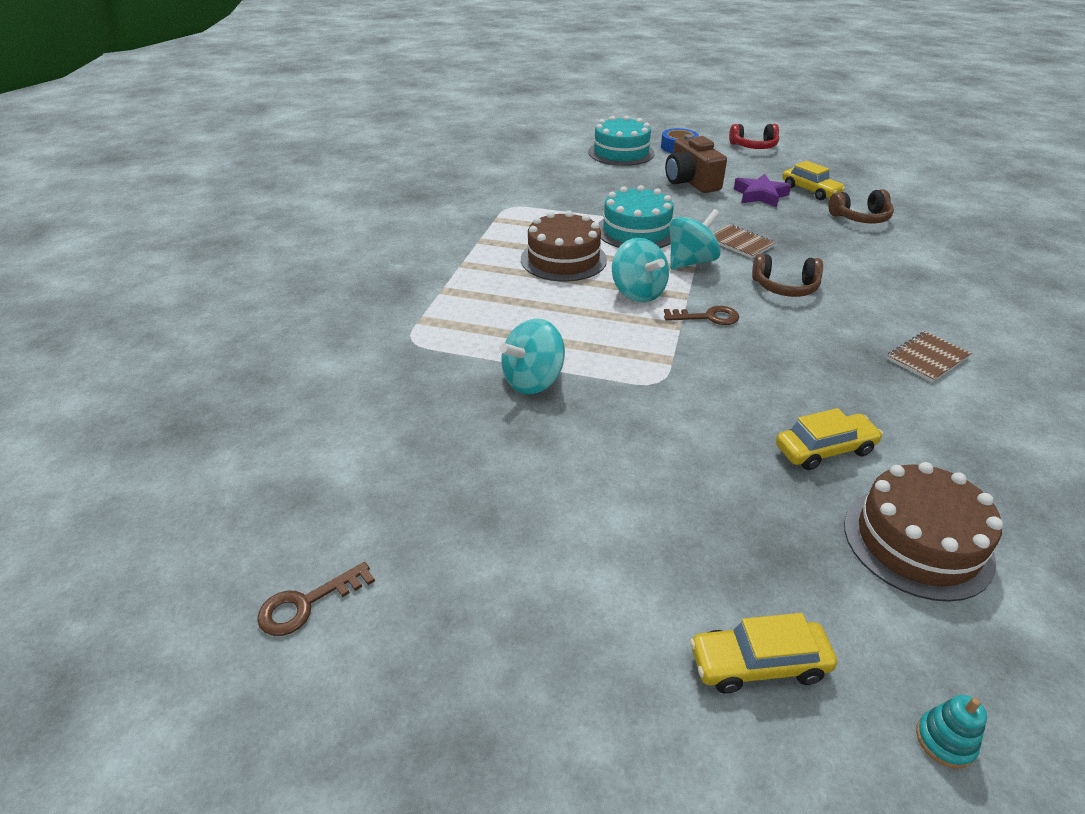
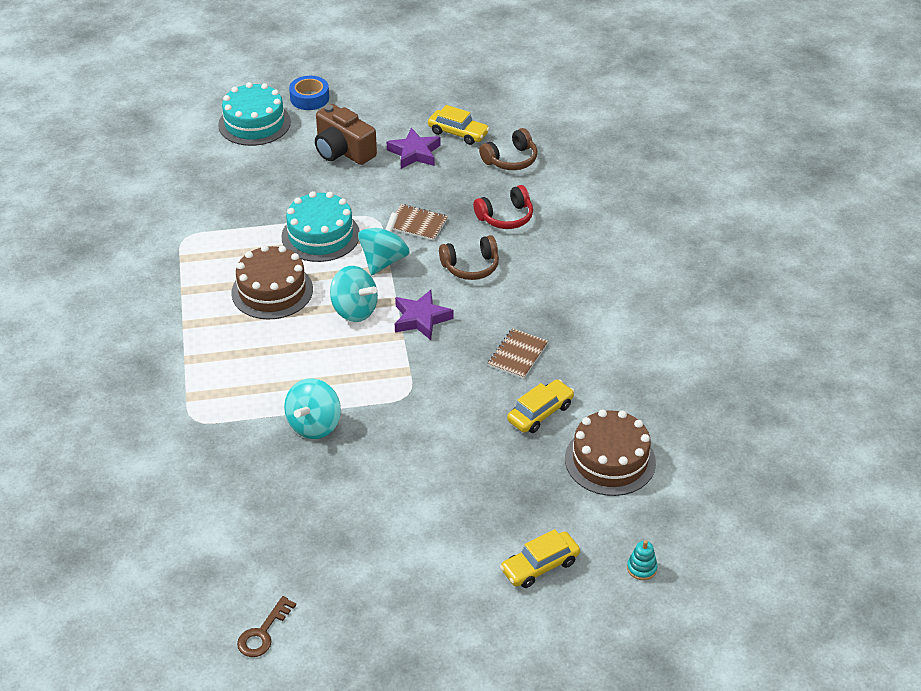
camera: 25 degrees left, 5 degrees up
(708, 317) = (421, 319): brown key -> purple star
(754, 146) = (384, 77): red headphones -> red headphones (505, 217)
(927, 358) = (592, 308): brown notebook -> brown notebook (518, 355)

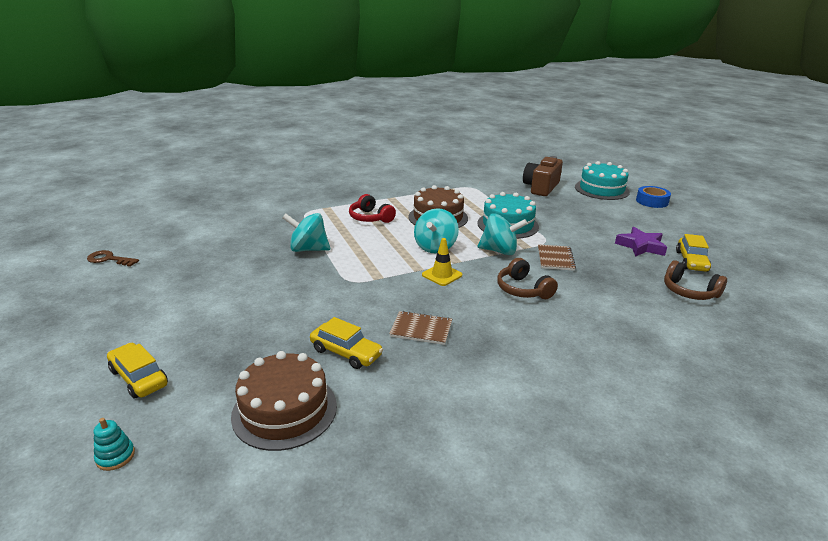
camera: 75 degrees right, 15 degrees down
(343, 151) = (609, 220): brown camera -> brown camera (541, 187)
(421, 319) = (442, 275): purple star -> yellow traffic cone
(505, 217) = (605, 299): red headphones -> red headphones (370, 218)

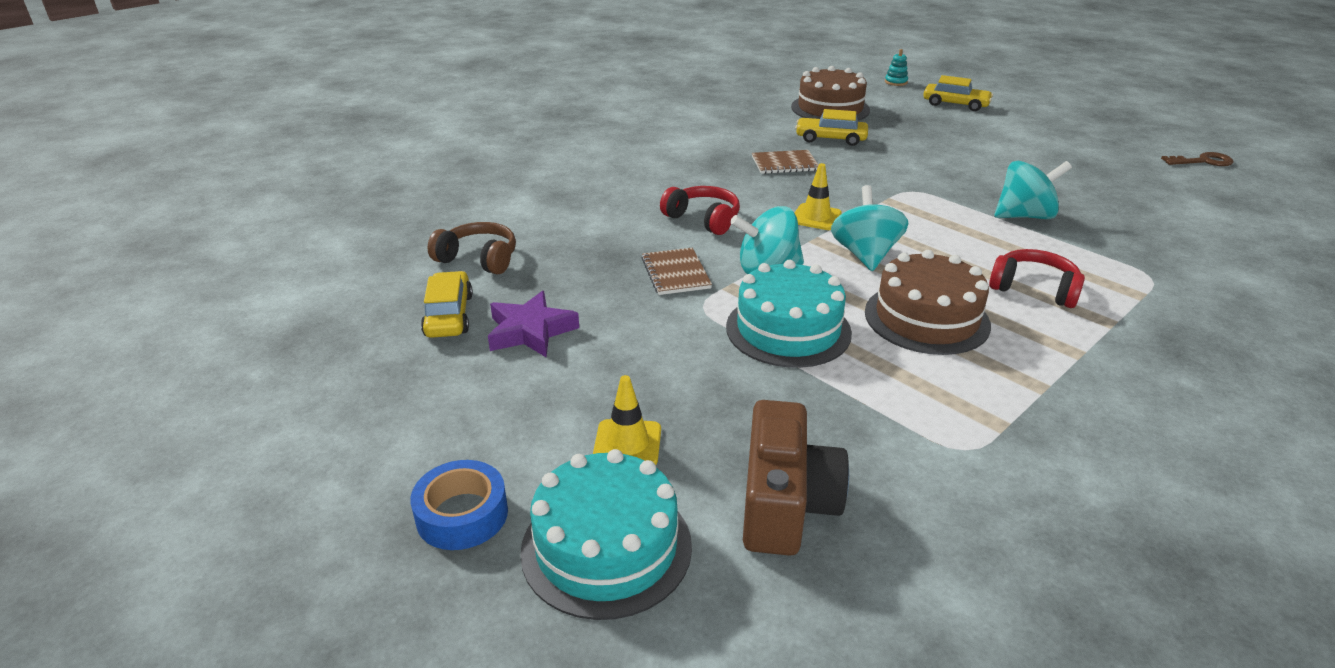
camera: 160 degrees right, 5 degrees up
(523, 289) = (703, 219): brown headphones -> red headphones
(592, 206) = (627, 444): none -> yellow traffic cone

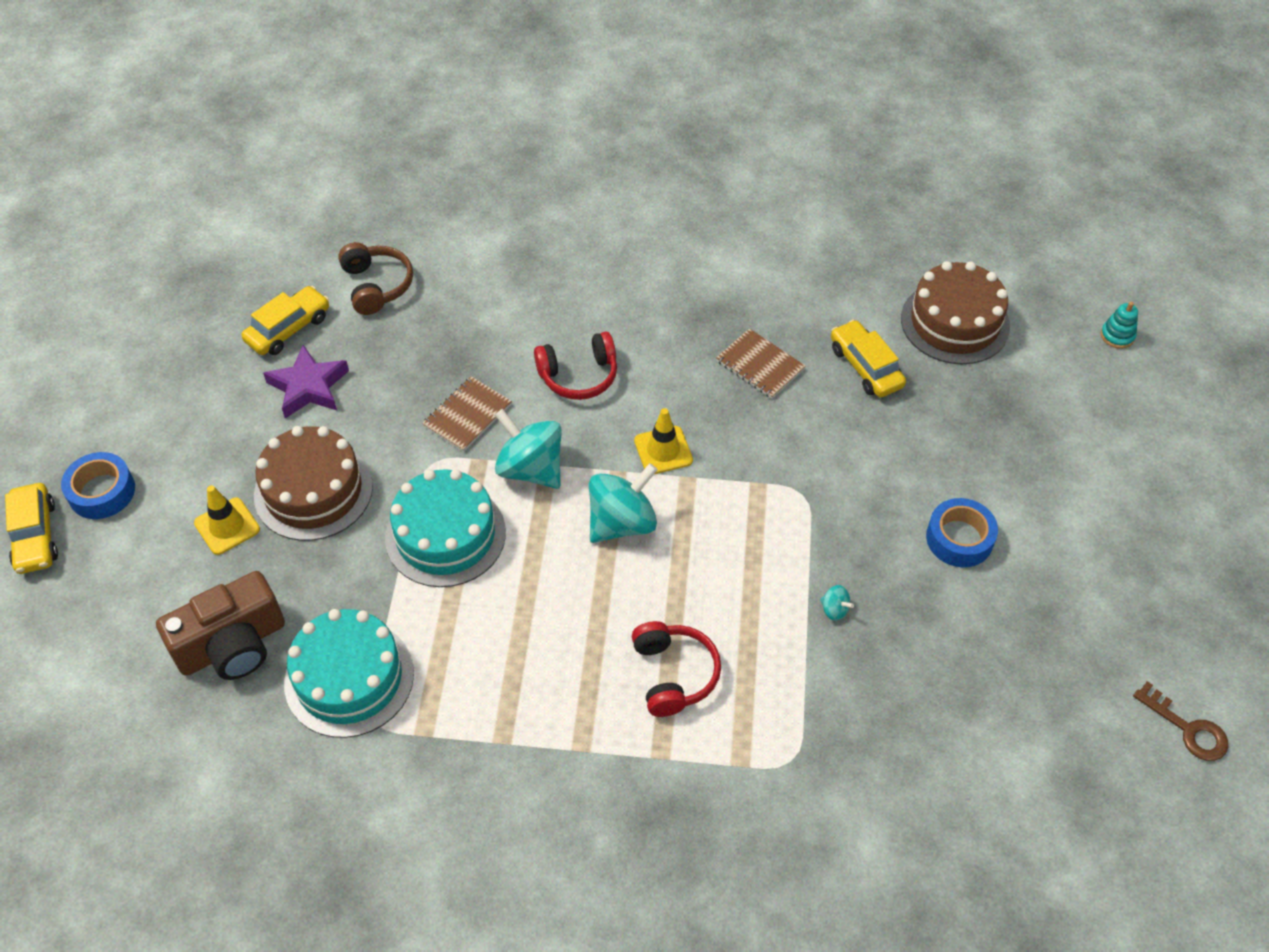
camera: 50 degrees right, 20 degrees up
(606, 547) = (126, 578): turquoise cake -> turquoise cake (349, 678)
(703, 219) = (579, 376): red headphones -> red headphones turned 75 degrees clockwise
(926, 318) = (546, 617): brown cake -> brown cake (313, 491)
(955, 104) = (1105, 423): yellow car -> yellow car (35, 536)
(1001, 163) = (959, 538): none -> blue tape
(1024, 216) = (834, 609): turquoise spinning top -> turquoise spinning top, size x0.42

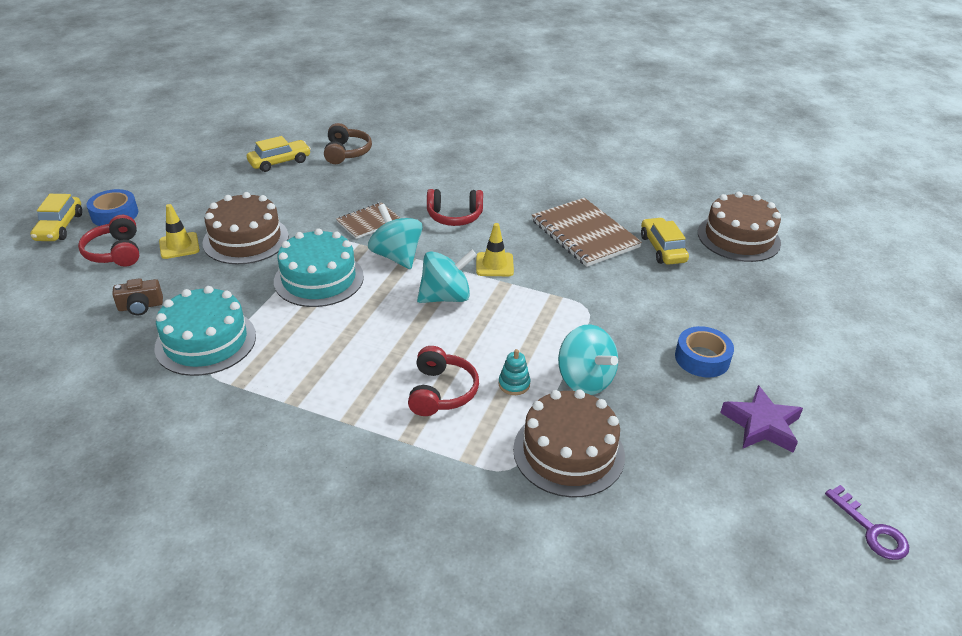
camera: 15 degrees right, 15 degrees down
(144, 561) = (115, 252): none -> red headphones
(232, 645) = (140, 306): brown camera -> brown camera, size x0.52
(309, 387) = (275, 190): purple star -> purple star (761, 425)
(760, 365) = (584, 234): brown notebook -> brown notebook, size x1.74
(834, 609) = (584, 380): turquoise spinning top -> turquoise spinning top, size x2.38
(848, 719) = (568, 452): none -> brown cake
(1117, 336) = (865, 267): turquoise stacking toy -> turquoise stacking toy (514, 384)
(1187, 729) = (871, 530): brown key -> purple key

